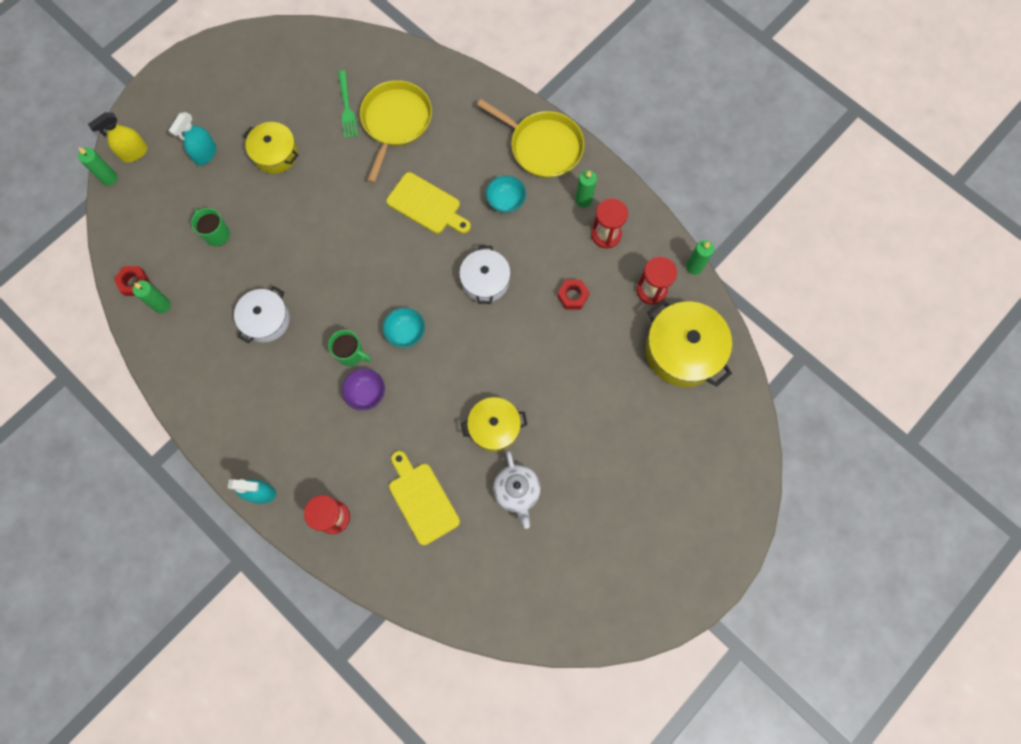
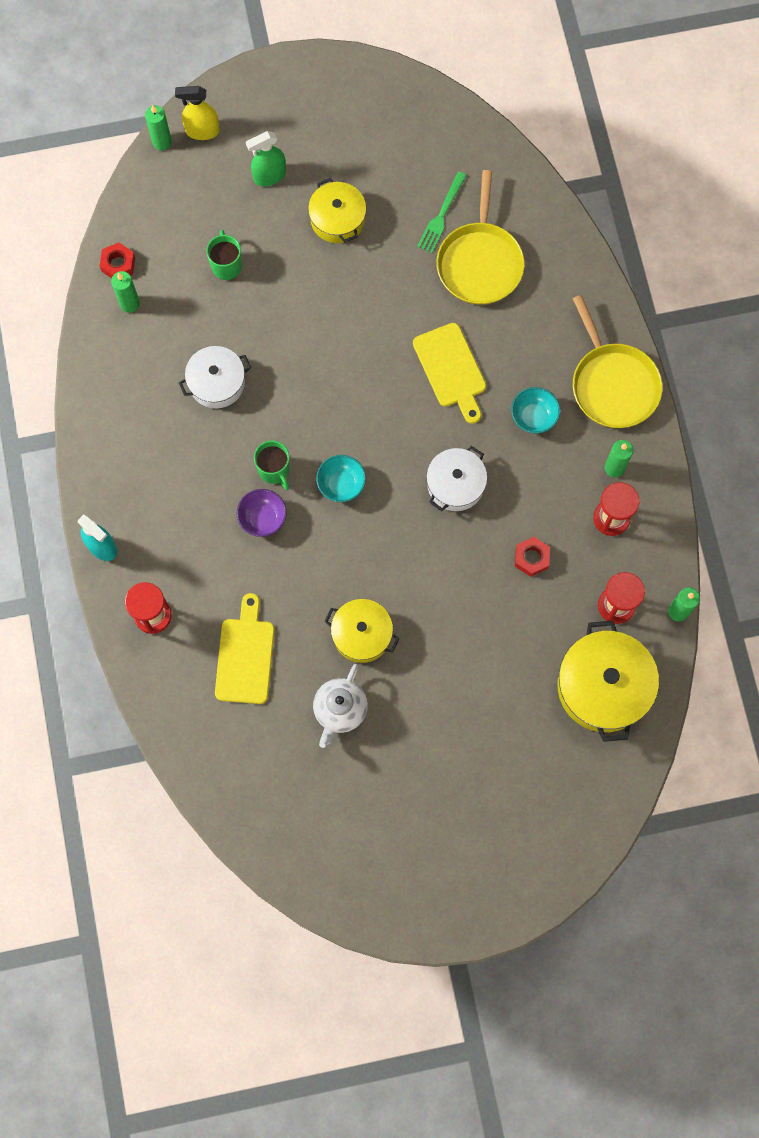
camera: 35 degrees right, 0 degrees up
(205, 154) = (269, 176): turquoise spray bottle -> green spray bottle
(395, 122) = (480, 262): yellow pan -> yellow pan turned 135 degrees clockwise

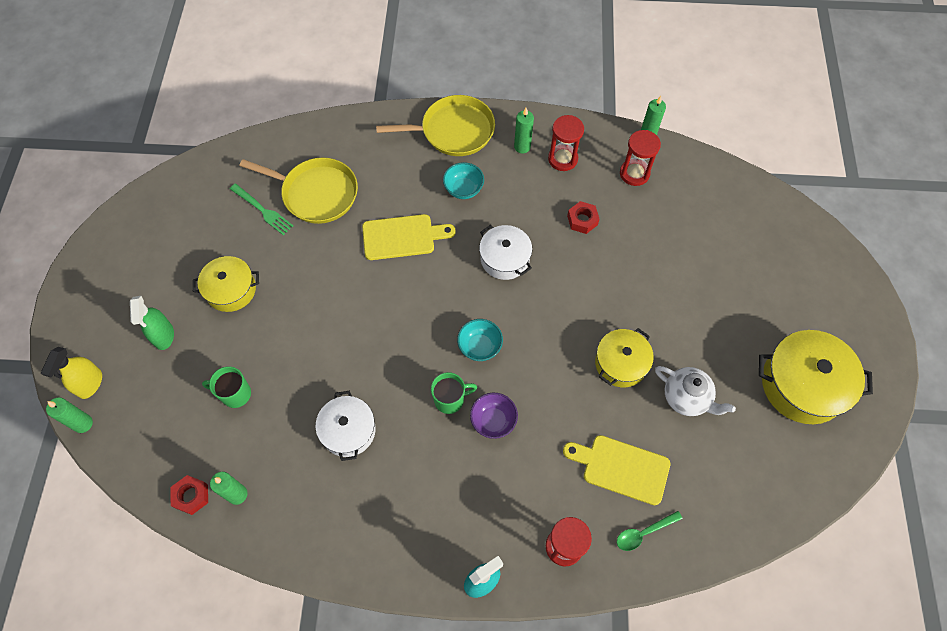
camera: 75 degrees left, 10 degrees down
(184, 689) = (643, 533): none -> green spoon
(603, 687) = (698, 198): yellow pot -> yellow pot (802, 385)

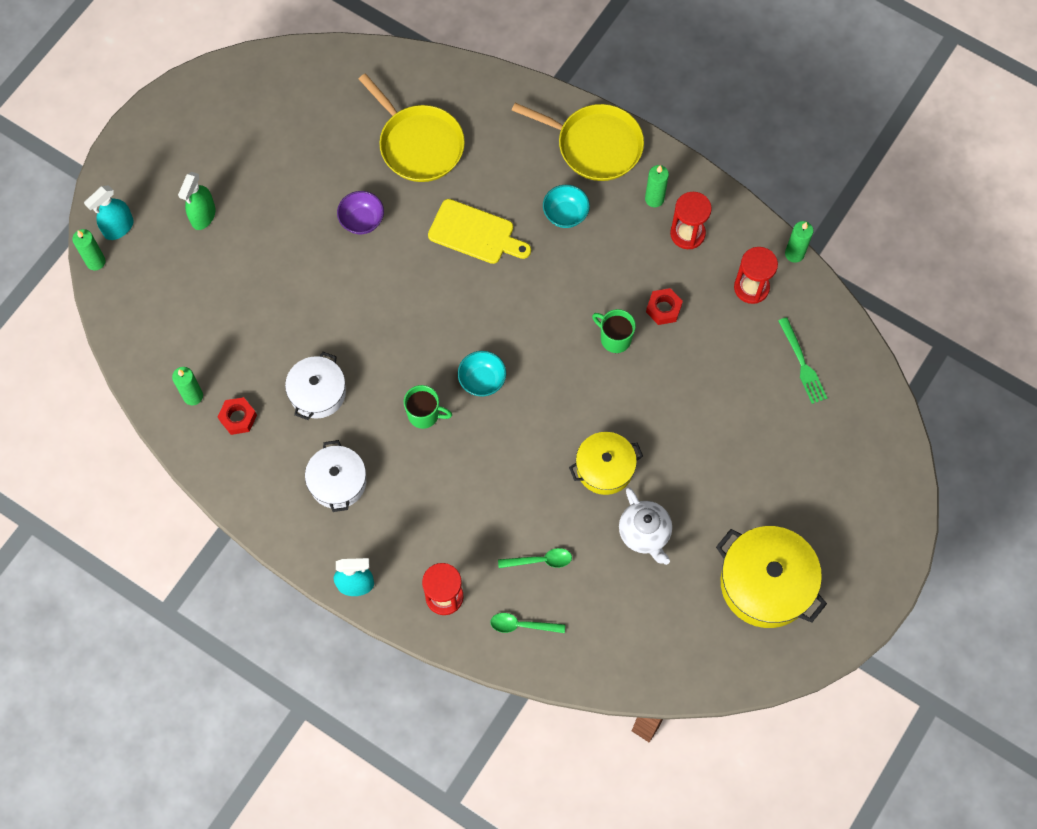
camera: 30 degrees right, 5 degrees up
(90, 384) = (118, 228): yellow spray bottle -> turquoise spray bottle
(191, 496) = (154, 376): red nut -> red nut (238, 418)
(231, 290) = (285, 202): yellow pot -> none
(235, 394) = (237, 305): green mug -> green mug (614, 338)
(262, 210) = (357, 136): green fork -> green fork (802, 363)
(493, 421) = (451, 455): purple bowl -> purple bowl (362, 221)
(505, 258) = (560, 307): white pot -> white pot (337, 482)
(621, 468) = (540, 560): yellow cutting board -> green spoon

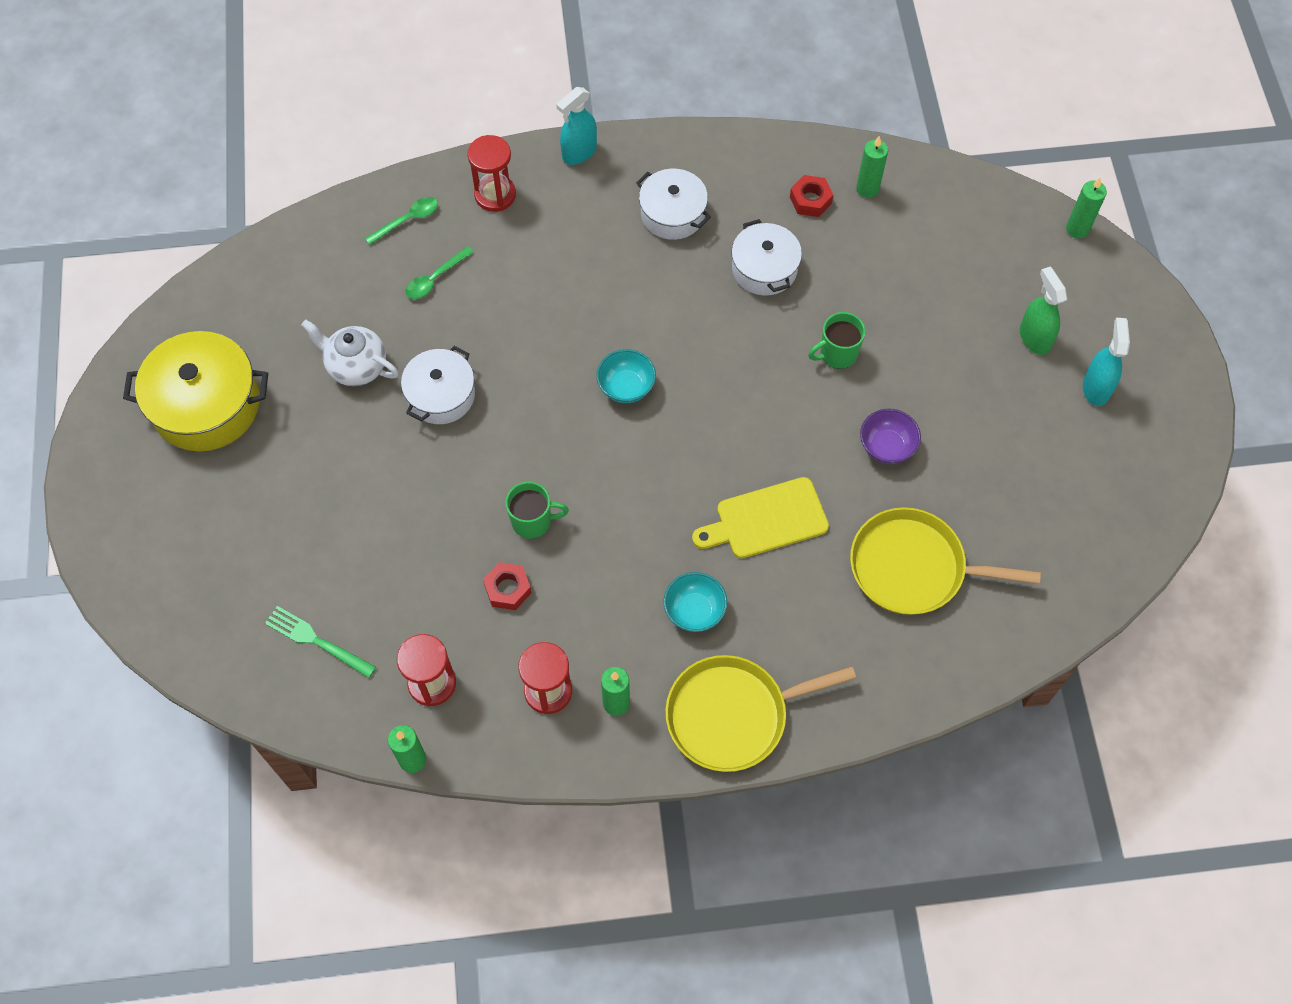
camera: 140 degrees right, 5 degrees down
(118, 228) = (1094, 271): turquoise spray bottle -> turquoise spray bottle (1096, 388)
(424, 414) = (651, 320): green mug -> green mug (837, 354)
(605, 468) = (441, 395): yellow pot -> white pot

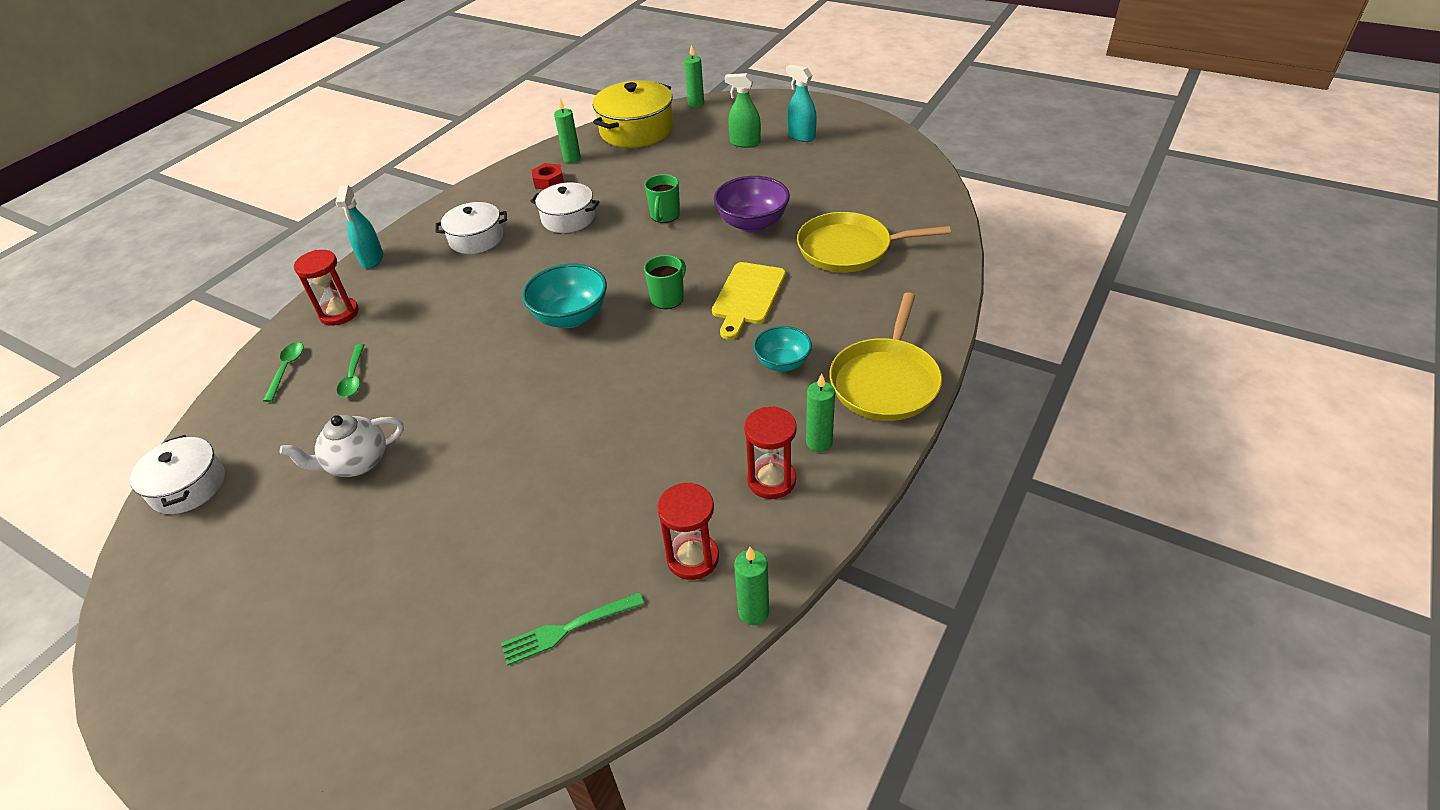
camera: 50 degrees left, 20 degrees down
(206, 405) = (246, 594): yellow pot -> yellow pot (636, 130)
(441, 395) = (449, 421): white pot -> white pot (188, 486)
(507, 589) = (657, 462): red nut -> none
(533, 521) = (617, 418): green mug -> green mug (668, 298)
(626, 387) = (571, 317): turquoise bowl -> turquoise bowl, size x1.56
(886, 447) = (752, 224): purple bowl -> purple bowl, size x1.56
(913, 567) = (849, 249): yellow pan -> yellow pan turned 45 degrees clockwise

